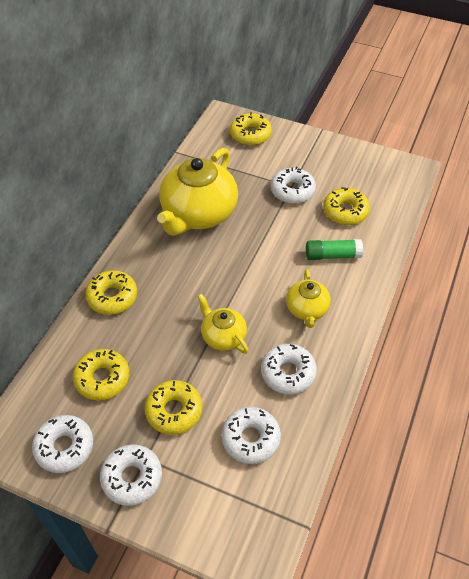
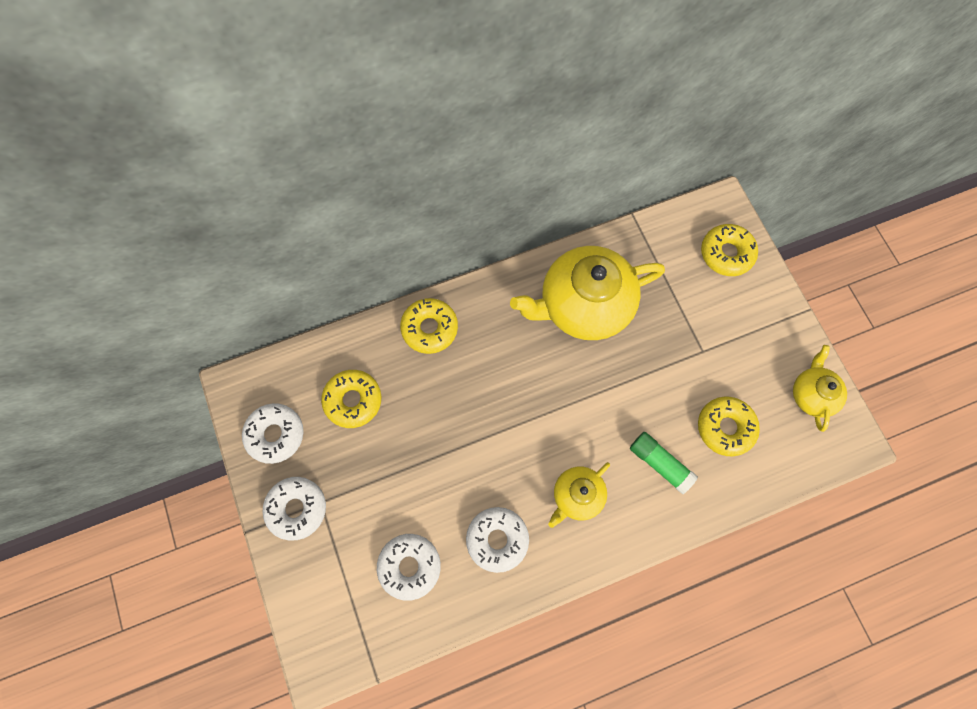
camera: 45 degrees right, 20 degrees up
(174, 411) = (377, 483): yellow donut -> none
(223, 336) = (480, 452): yellow teapot -> yellow teapot (811, 394)
(292, 191) = (698, 357): white donut -> none

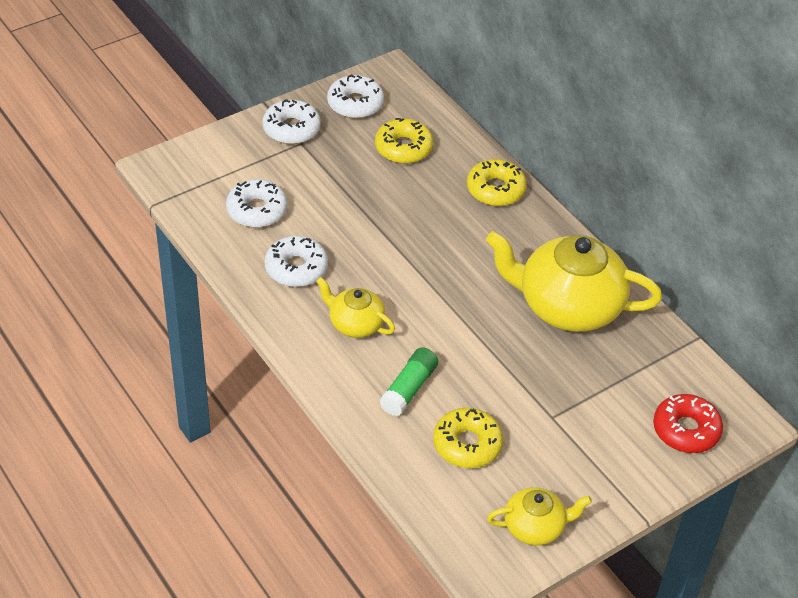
camera: 75 degrees right, 25 degrees down
(583, 305) = (568, 306): yellow teapot -> yellow teapot turned 45 degrees counterclockwise
(726, 253) = (686, 430): yellow donut -> red donut

